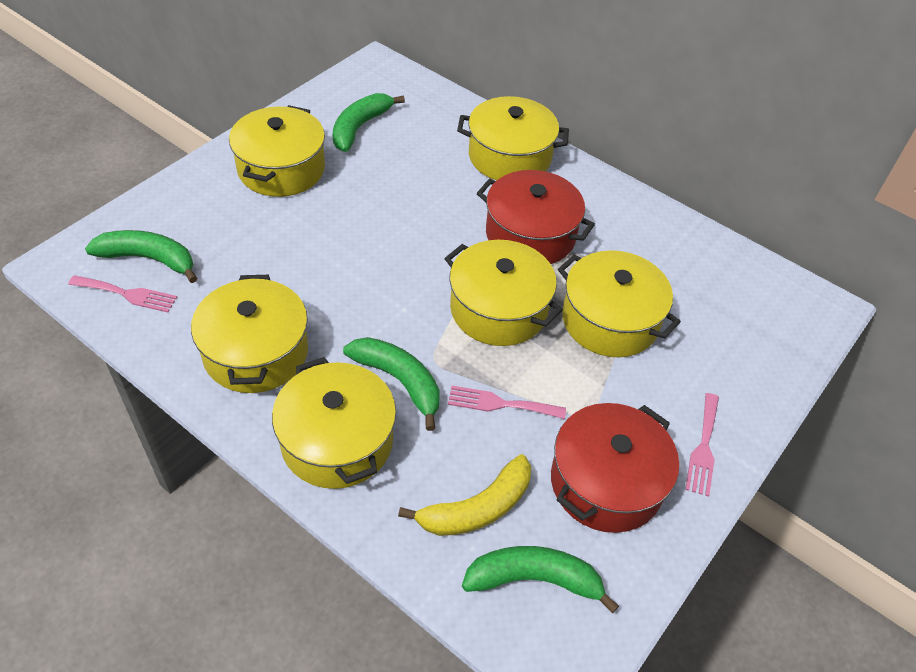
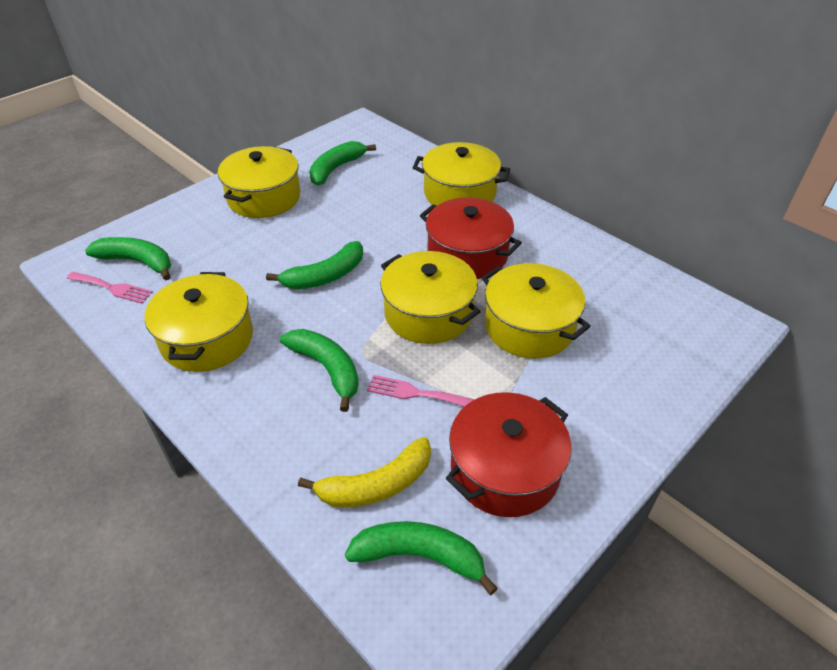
camera: 10 degrees right, 5 degrees down
(337, 441) = (260, 417): yellow pot -> none
(374, 268) = (325, 276): none -> green banana
(703, 448) = (605, 444): pink fork -> none

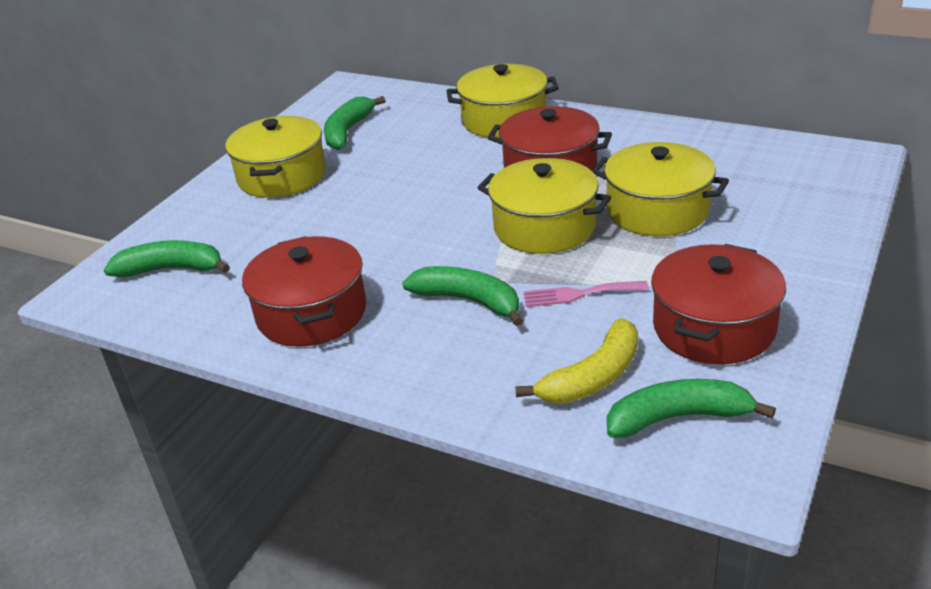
camera: 15 degrees left, 10 degrees down
(112, 288) = (159, 300): pink fork -> none
(207, 339) = (311, 313): yellow pot -> red pot
(325, 276) = (407, 225): green banana -> none

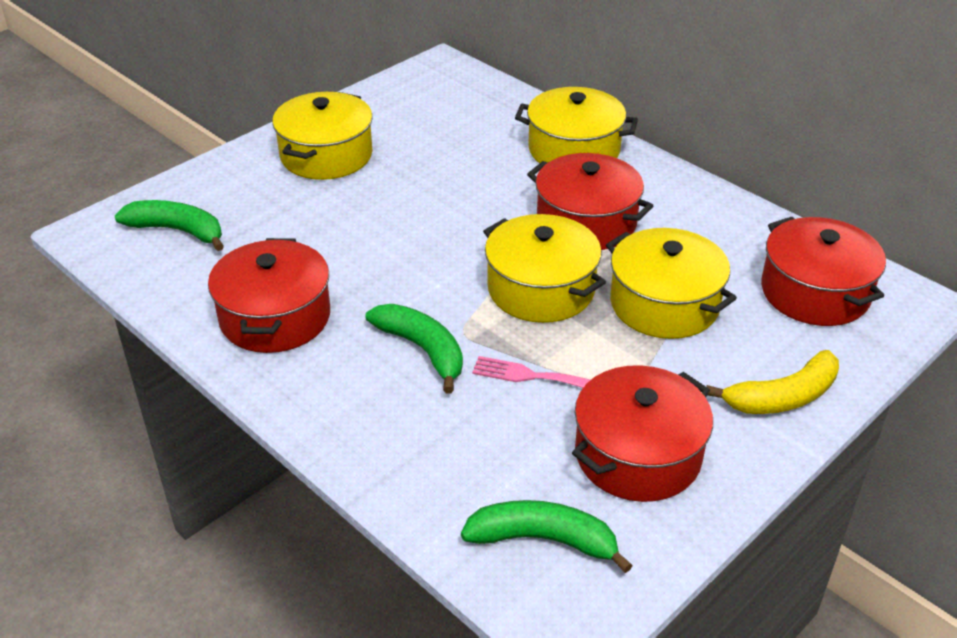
camera: 15 degrees right, 5 degrees up
(348, 131) = (415, 120): green banana -> none
(593, 377) = (490, 470): yellow banana -> yellow banana (782, 397)
(773, 170) = (815, 292): none -> red pot

